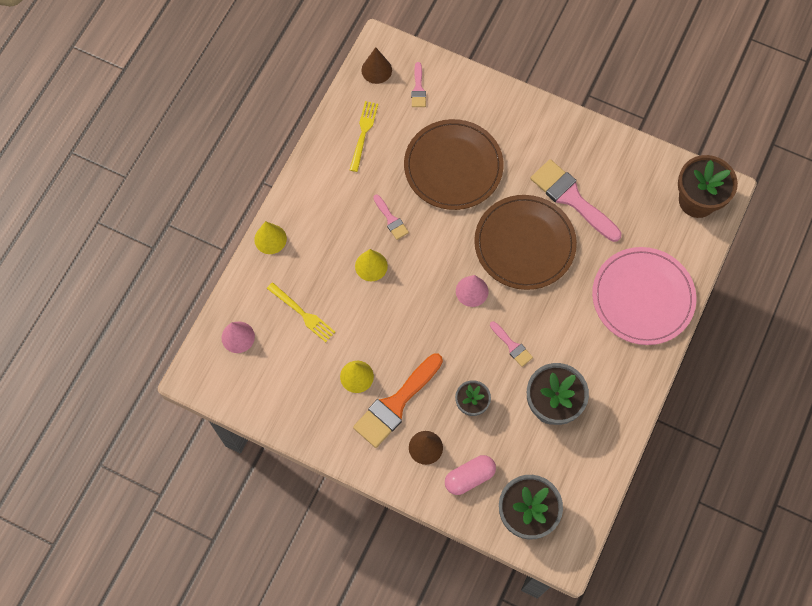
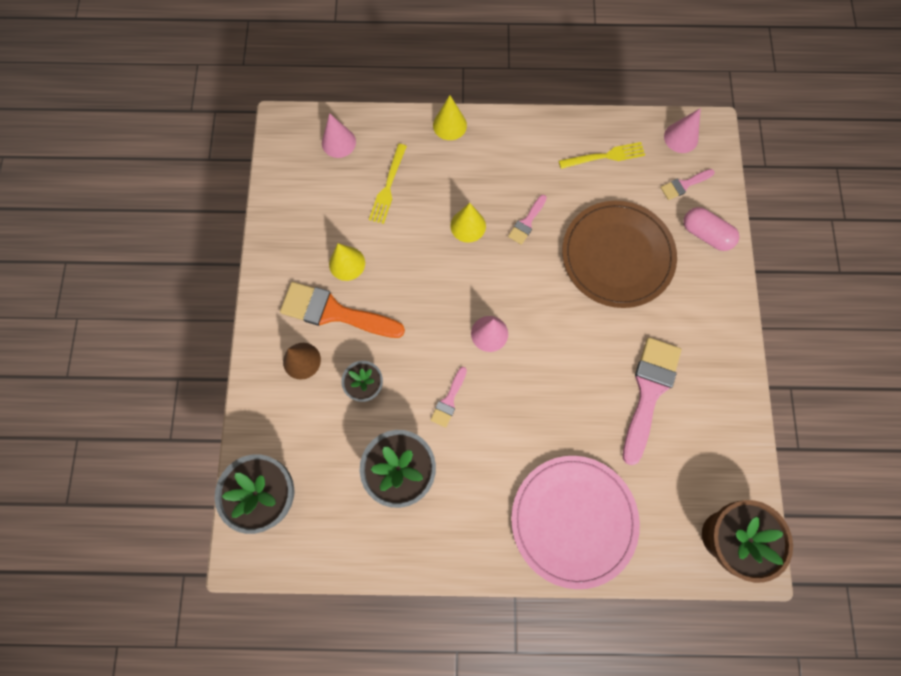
camera: 65 degrees right, 5 degrees up
(376, 70) = (681, 137): brown cone -> pink cone
(469, 477) = (288, 418): pink capsule -> pink capsule (705, 234)
(524, 244) = (569, 364): brown plate -> none

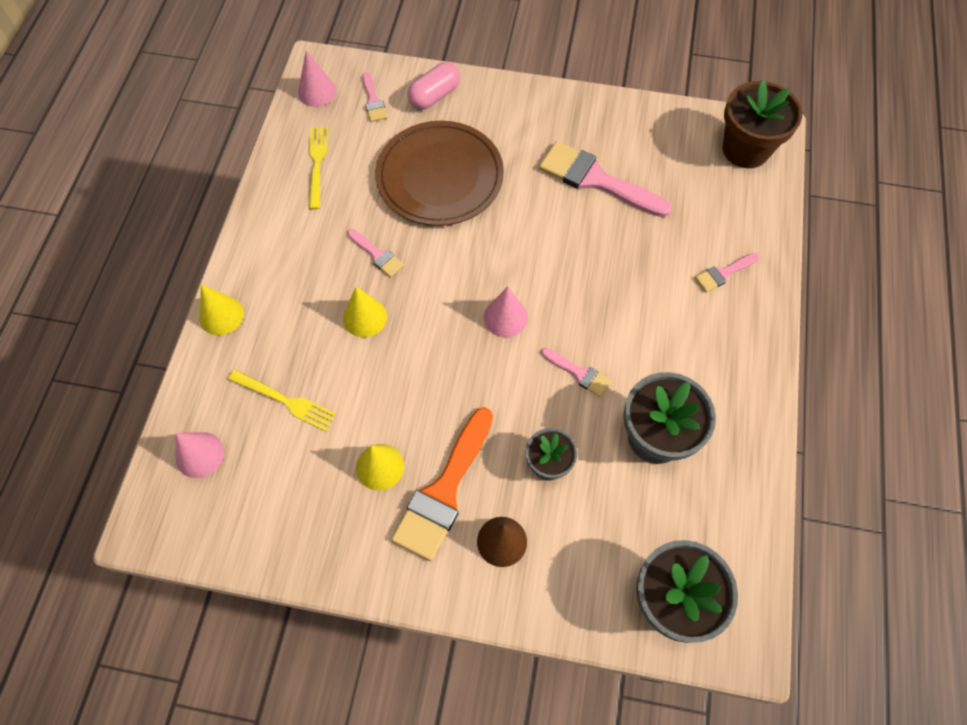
camera: 80 degrees left, 10 degrees down
(573, 520) = (723, 273): pink plate -> pink brush

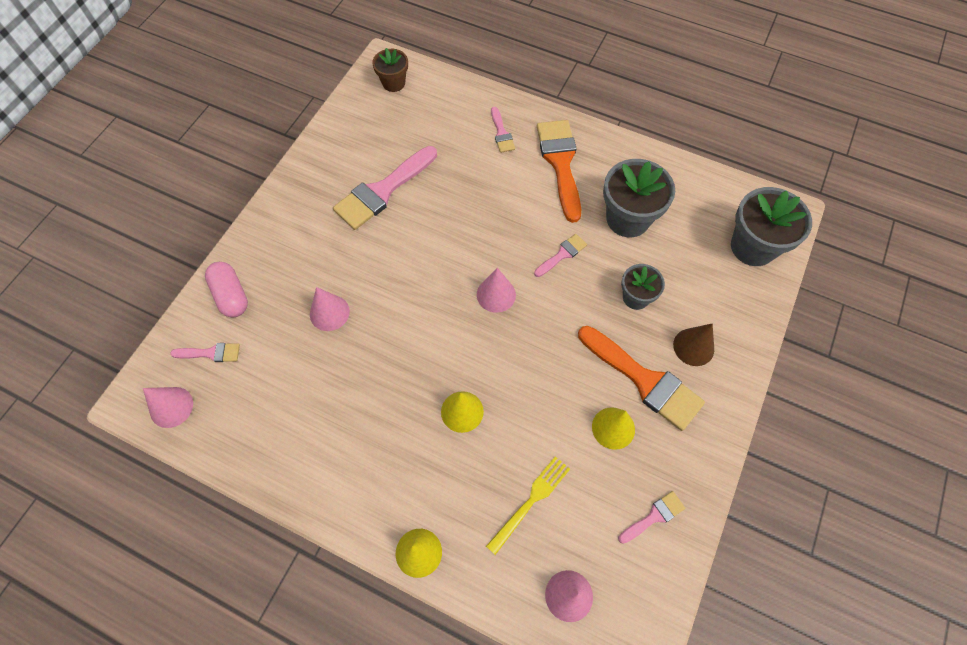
camera: 75 degrees left, 0 degrees up
(317, 163) = (266, 423): yellow fork -> none
(377, 255) = (398, 387): pink brush -> pink brush (654, 516)
(440, 176) = (329, 312): brown plate -> pink cone
(707, 345) = (560, 163): none -> orange brush
(745, 149) = (393, 83): brown flower pot -> brown flower pot, size x0.58

